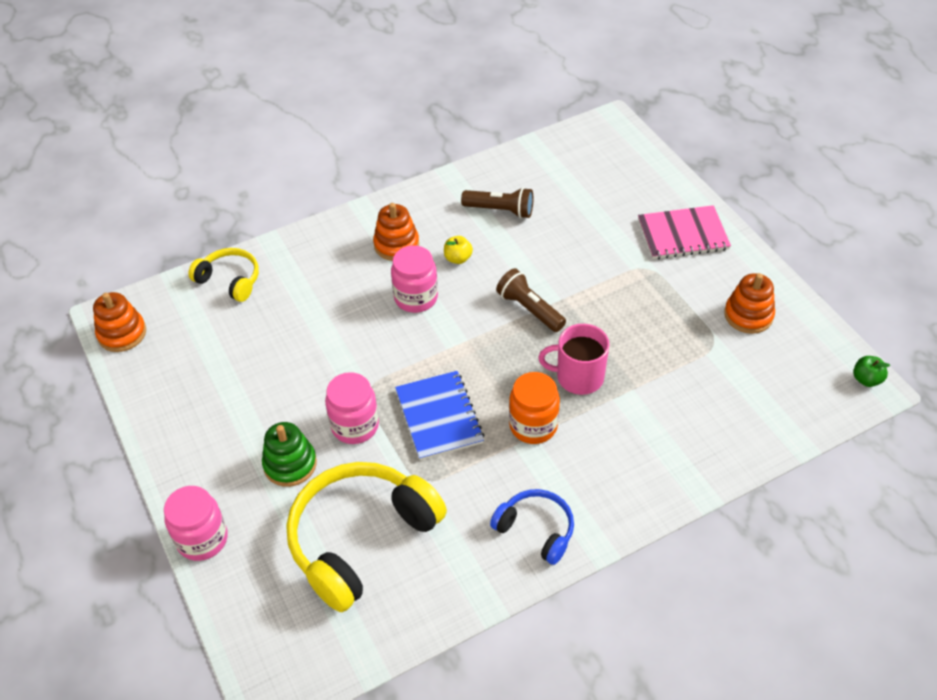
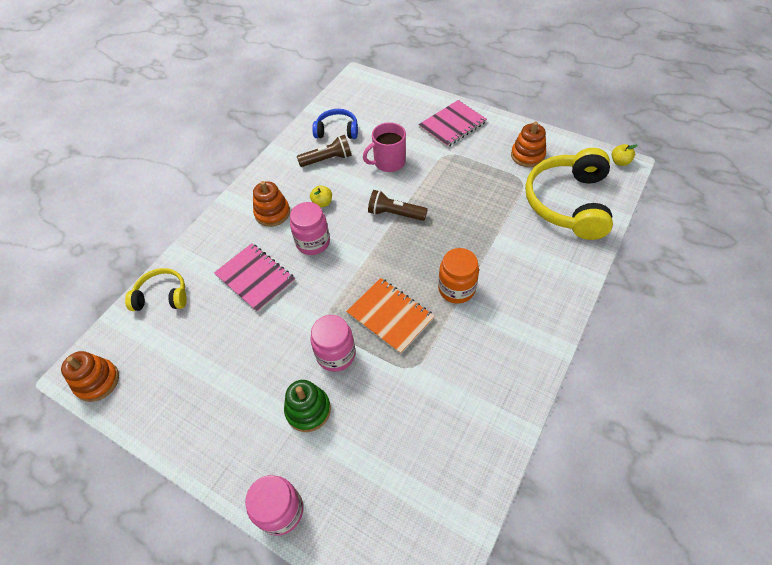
camera: 30 degrees left, 5 degrees up
(331, 307) = (255, 278): none -> pink notebook
(361, 539) = (402, 436): yellow headphones -> yellow headphones (568, 203)
(439, 416) = (390, 316): blue notebook -> orange notebook
(536, 530) = (513, 359): blue headphones -> blue headphones (337, 131)
(578, 377) = (459, 242): pink mug -> pink mug (388, 162)
(866, 379) = (619, 162): green apple -> yellow apple

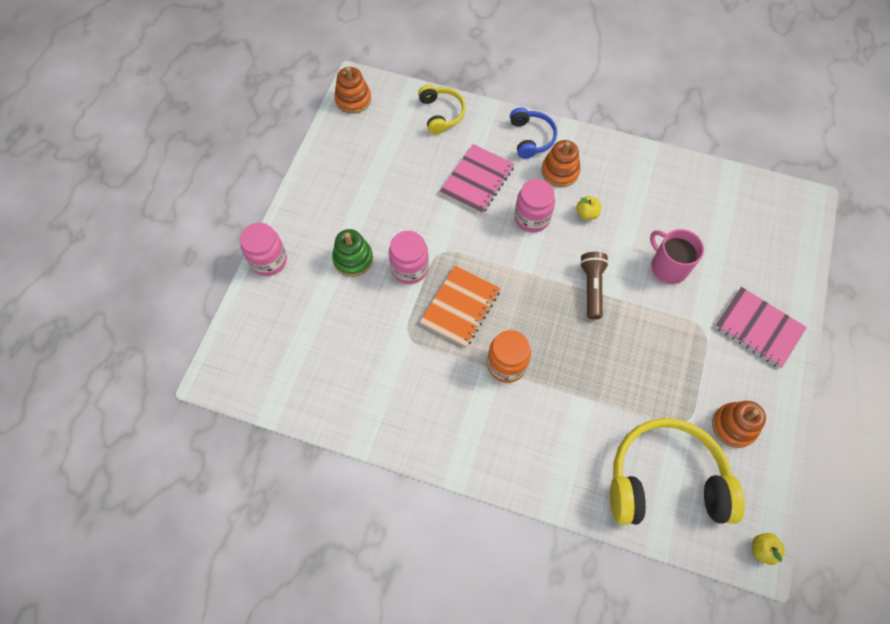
camera: 75 degrees right, 10 degrees up
(327, 159) = (652, 203): brown flashlight -> none
(337, 131) = (701, 202): blue headphones -> blue headphones (531, 138)

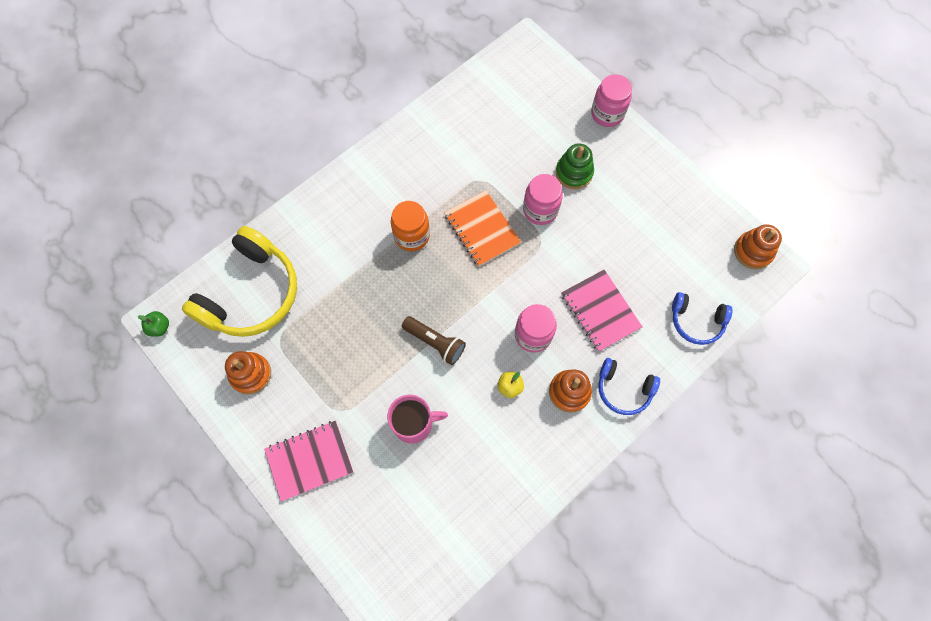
camera: 120 degrees right, 5 degrees up
(441, 114) = (696, 321): yellow headphones -> blue headphones
(762, 549) = (159, 327): yellow apple -> green apple

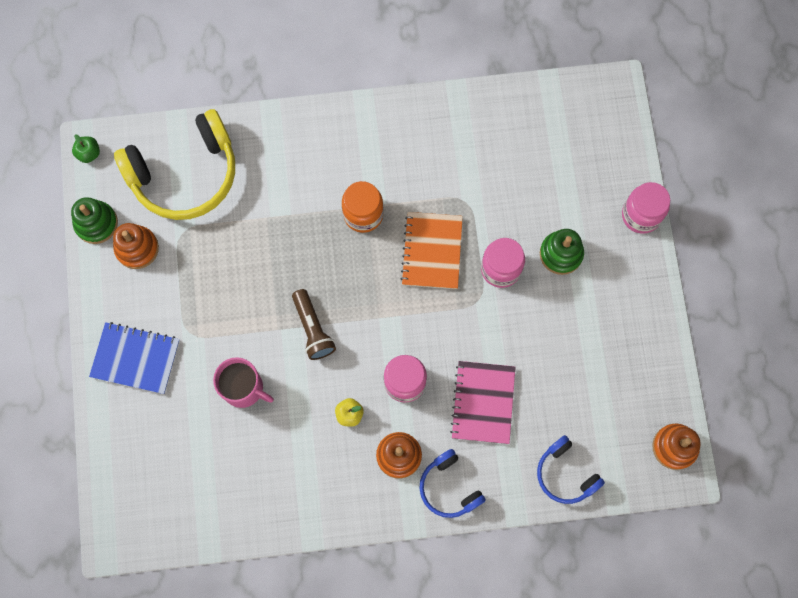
camera: 35 degrees right, 5 degrees up
(203, 377) = (96, 223): none -> green stacking toy
(309, 460) = (135, 358): pink notebook -> blue notebook

